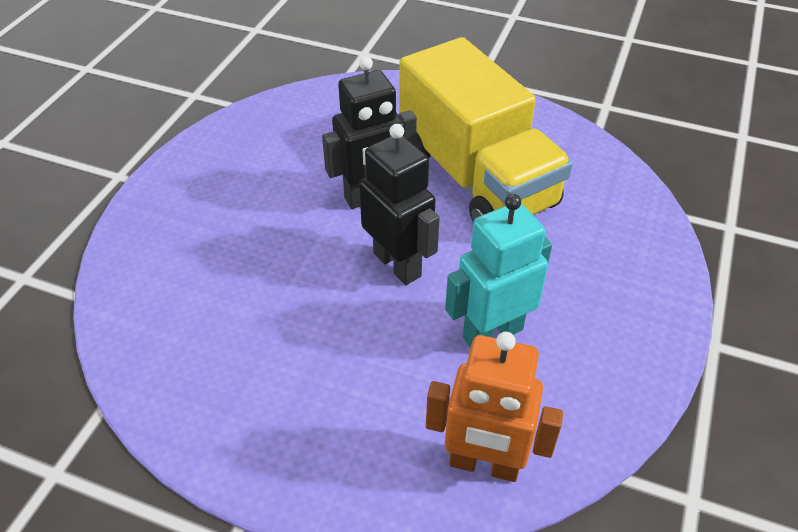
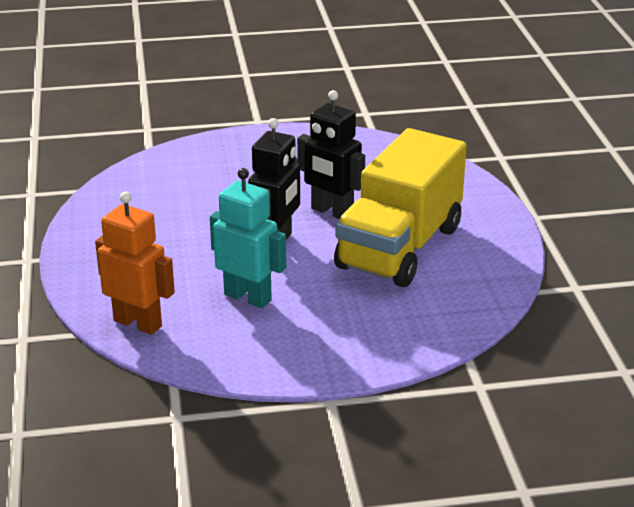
camera: 60 degrees right, 15 degrees down
(484, 464) = (138, 323): orange robot -> orange robot turned 135 degrees clockwise

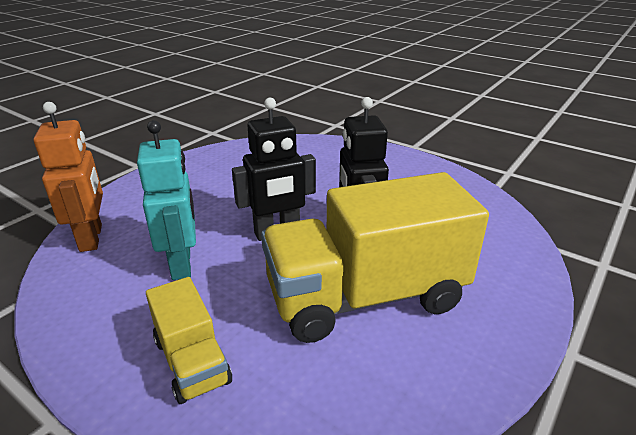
camera: 45 degrees right, 0 degrees up
(358, 332) = (192, 361): none -> yellow truck

